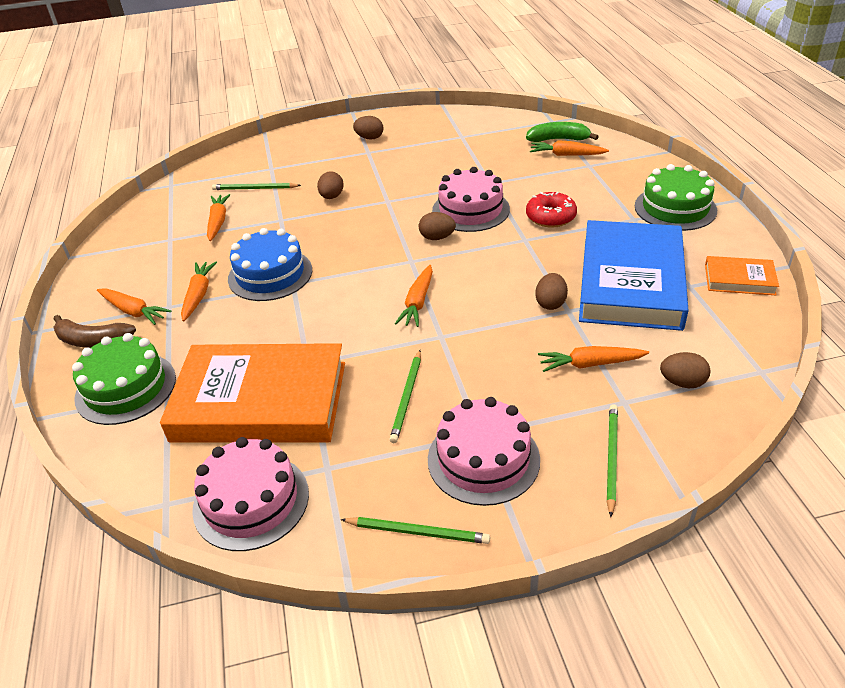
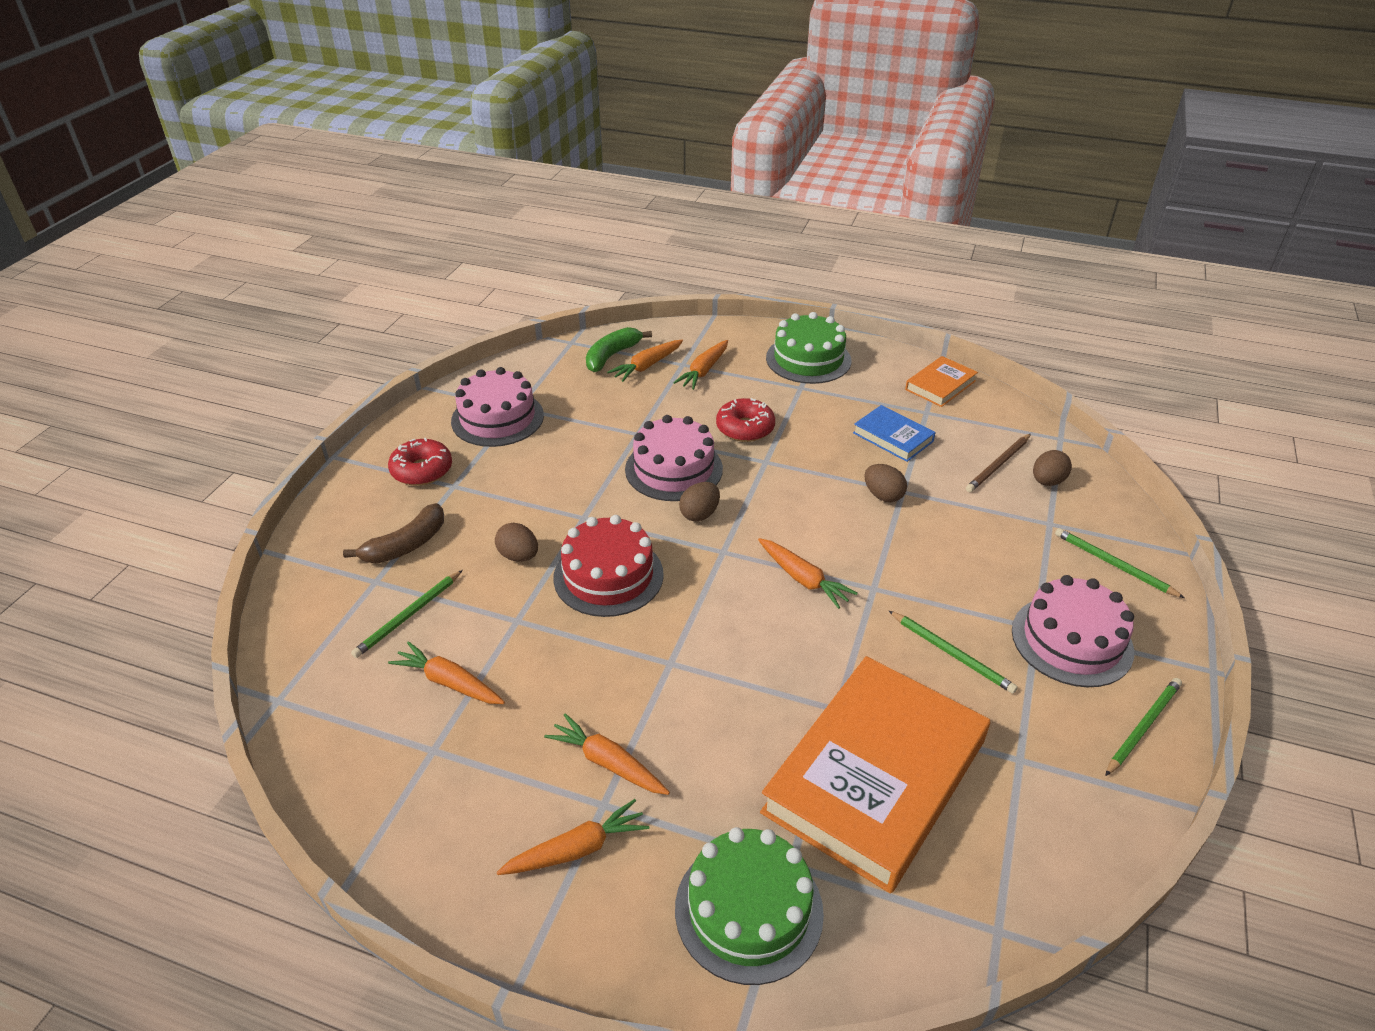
camera: 60 degrees left, 0 degrees up
(93, 341) = (606, 921): brown banana -> brown banana (406, 545)
(251, 501) = (1036, 844): pink cake -> pink cake (497, 418)
(270, 274) = (631, 676): blue cake -> none
(345, 231) = (608, 576): none -> red cake
(369, 138) = (422, 470): brown egg -> red donut
(590, 364) = (988, 516): orange carrot -> orange carrot (704, 371)
(631, 282) = (893, 437): blue book -> blue book, size x0.45
(668, 347) = (998, 465): none -> brown pencil

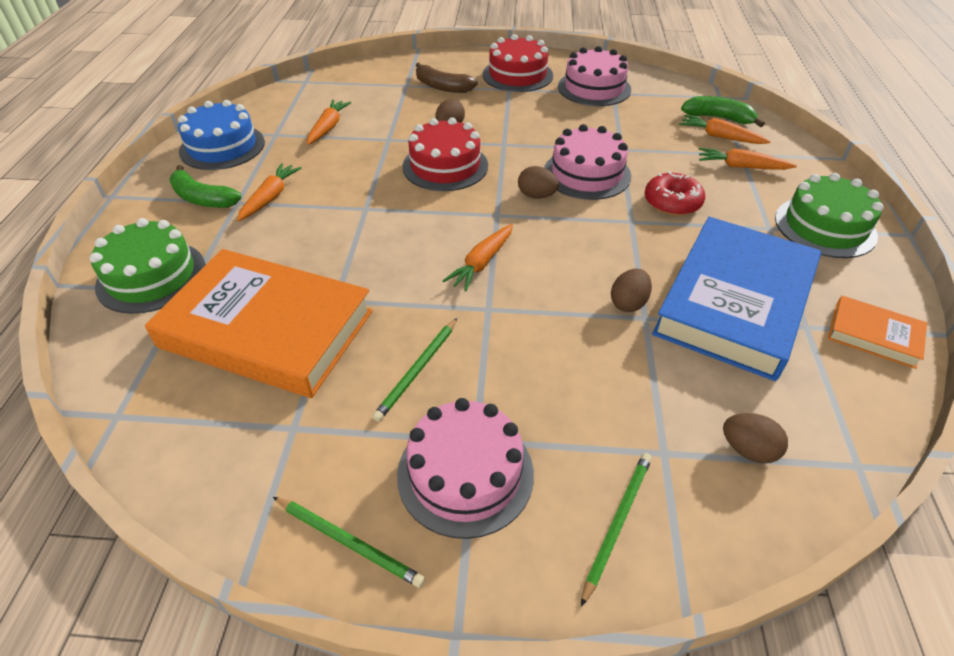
camera: 75 degrees right, 5 degrees up
(408, 616) = (380, 102): green pencil -> none
(422, 470) = (517, 75): red donut -> red cake
(434, 823) = (222, 147): none -> blue cake
(576, 849) = (202, 198): orange carrot -> green banana
(893, 437) = (734, 302): blue book -> blue book, size x2.20
(998, 465) = (748, 398): brown pencil -> none

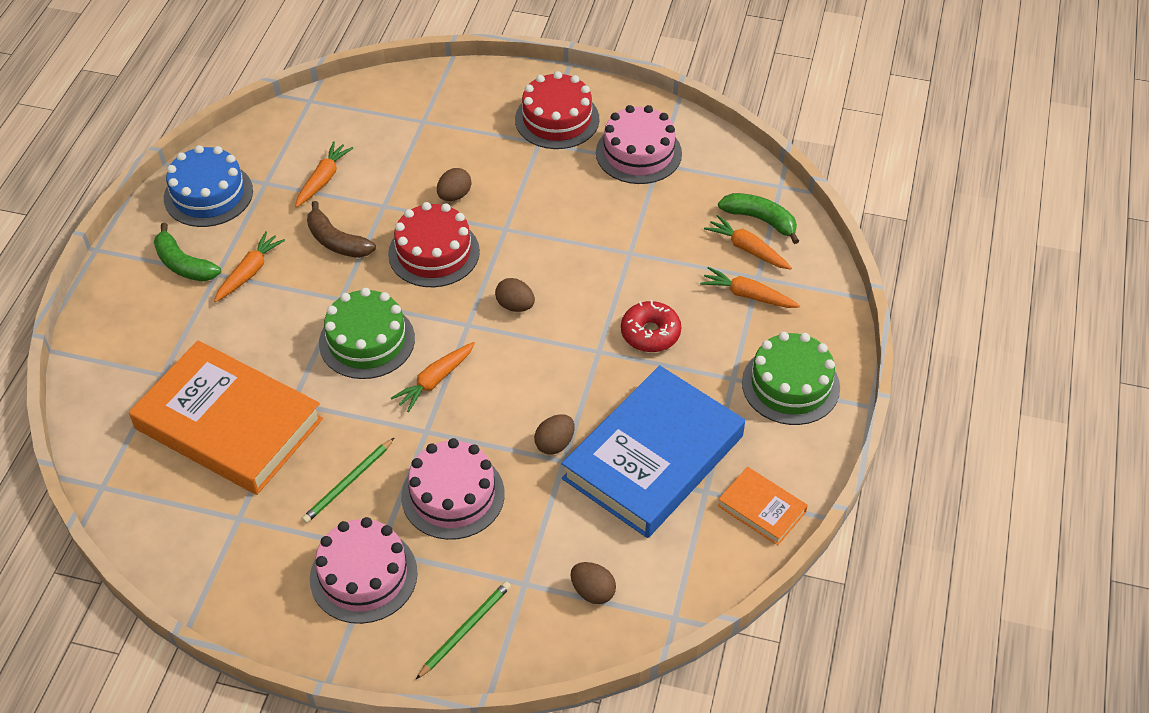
camera: 10 degrees right, 5 degrees up
(151, 276) = (132, 353): green cake -> green cake (367, 341)
(349, 542) = (266, 612): green pencil -> none
(442, 87) = (463, 129): brown banana -> brown banana (336, 241)
(587, 174) = (578, 283): pink cake -> pink cake (453, 495)

